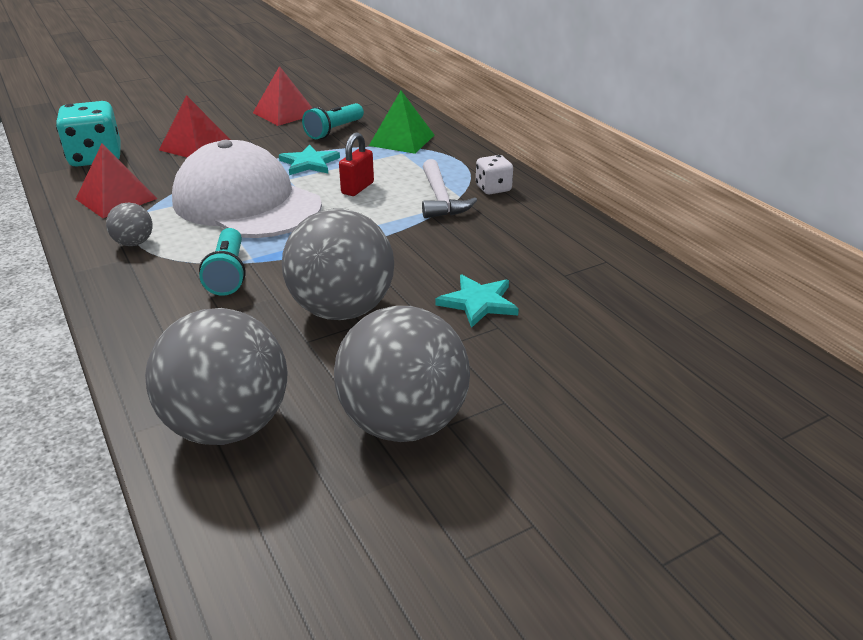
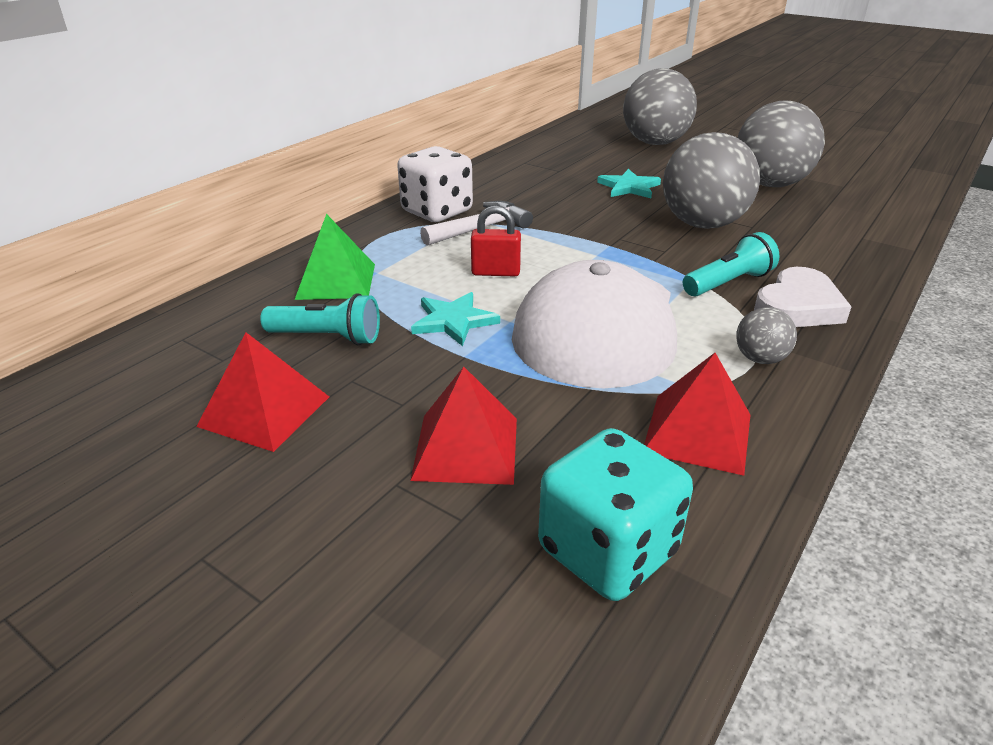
camera: 115 degrees left, 0 degrees up
(158, 289) = (798, 306): none -> white heart
(228, 426) = (857, 224): grey ball -> grey ball (655, 143)
(493, 188) = (437, 212): white dice -> white dice, size x1.80

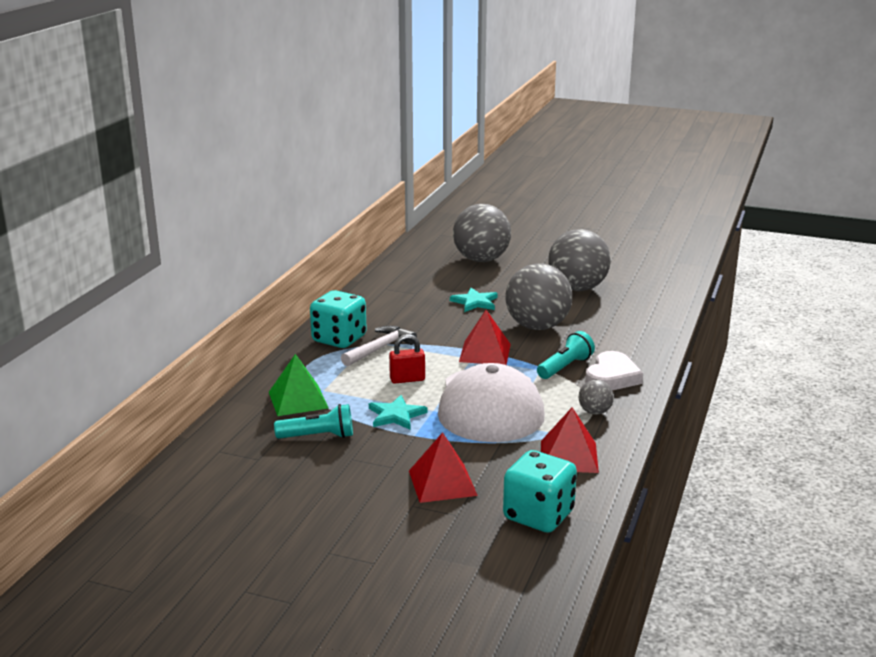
camera: 15 degrees left, 10 degrees down
(264, 411) = (309, 482): red pyramid -> red pyramid (485, 352)
(437, 212) = (339, 339): white dice -> turquoise dice

